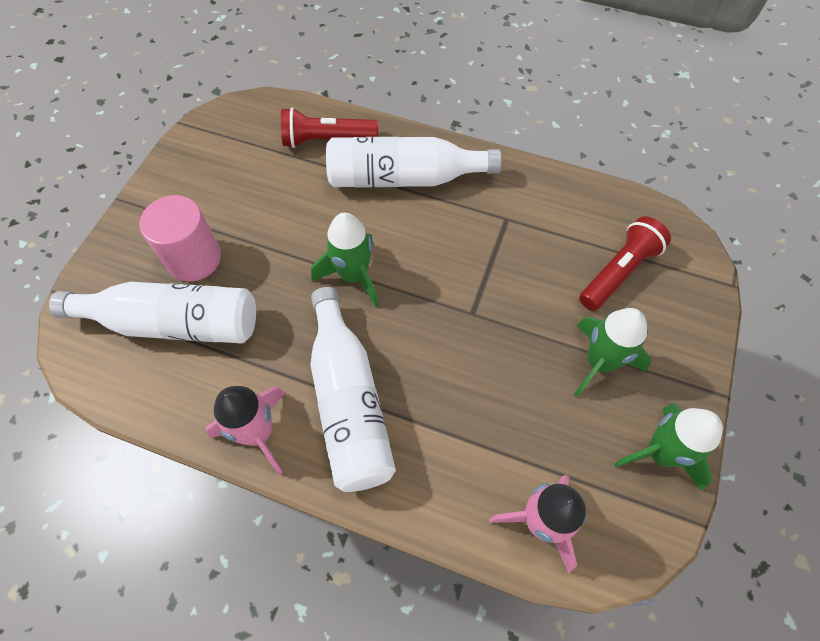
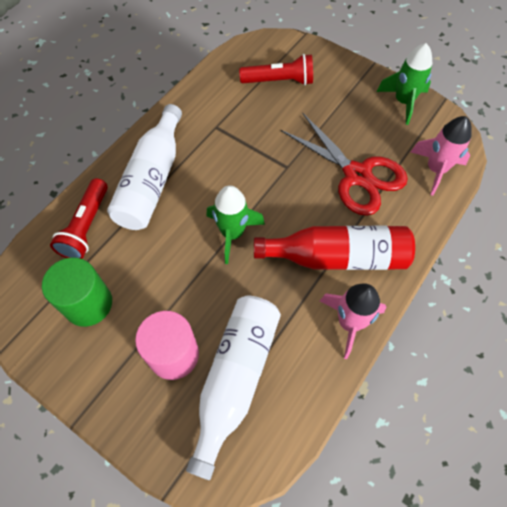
camera: 75 degrees left, 0 degrees up
(239, 170) = (88, 304): none -> green cylinder
(348, 402) = (337, 257): white bottle -> red bottle
(489, 405) = (357, 175): none -> red scissors
(599, 362) = (340, 111): green rocket -> none
(618, 272) = (279, 81): red flashlight -> red flashlight turned 120 degrees clockwise

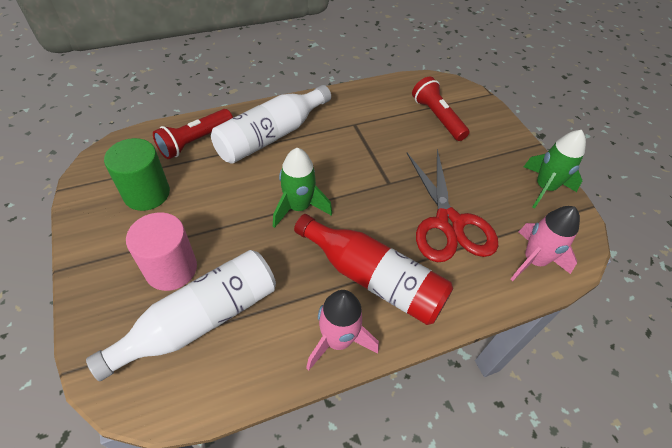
camera: 30 degrees right, 10 degrees down
(279, 81) = (437, 117): red flashlight -> red flashlight turned 150 degrees counterclockwise

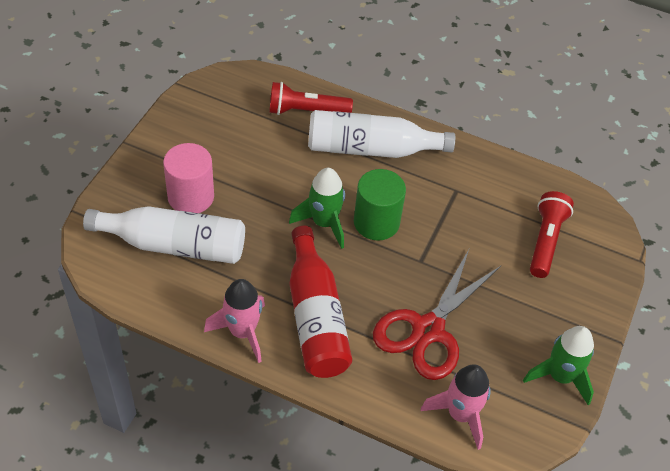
camera: 45 degrees right, 0 degrees up
(147, 193) = (229, 129): green cylinder -> green cylinder (376, 222)

